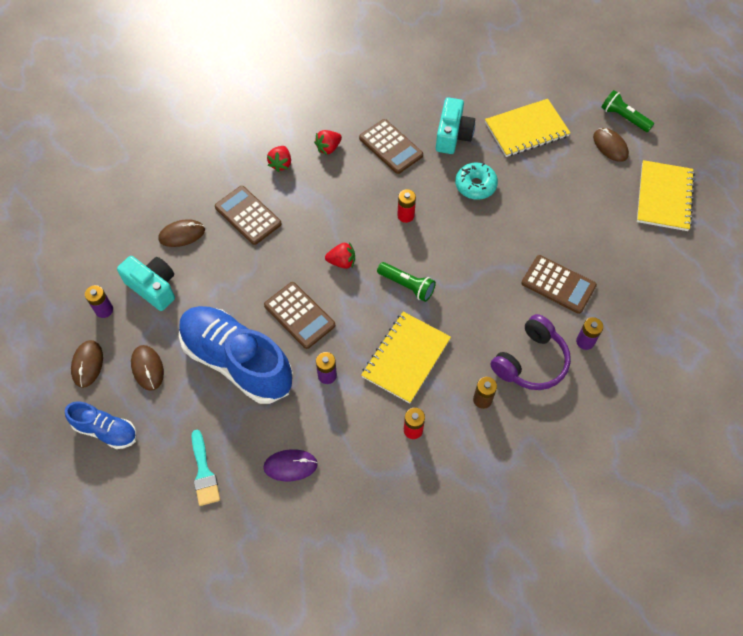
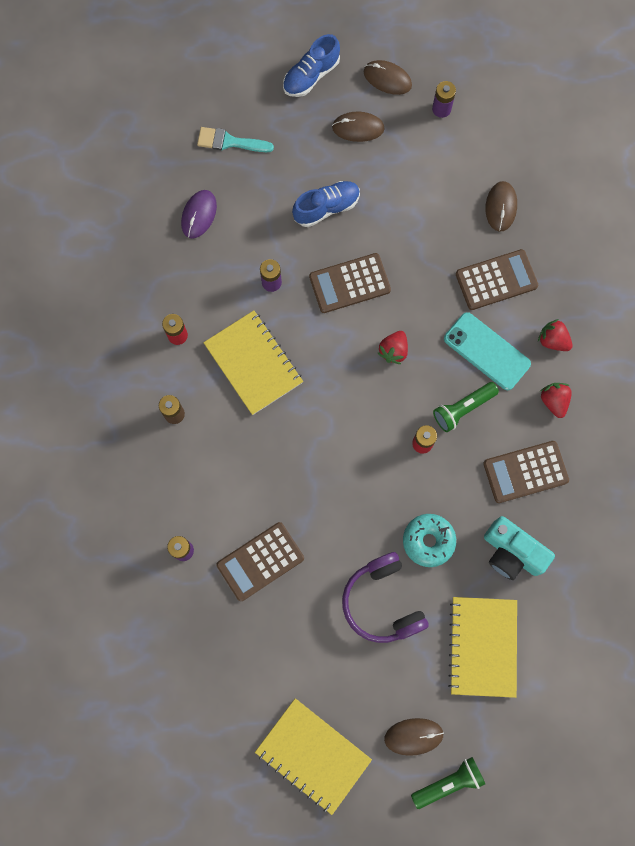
camera: 115 degrees right, 15 degrees up
(153, 287) = (447, 160): turquoise camera -> none
(237, 361) = (326, 208): blue shoe -> blue shoe, size x0.51
(310, 201) = (486, 351): none -> turquoise phone
(407, 286) = (334, 403): green flashlight -> green flashlight (462, 408)
(531, 361) = (189, 482): purple headphones -> purple headphones (382, 602)

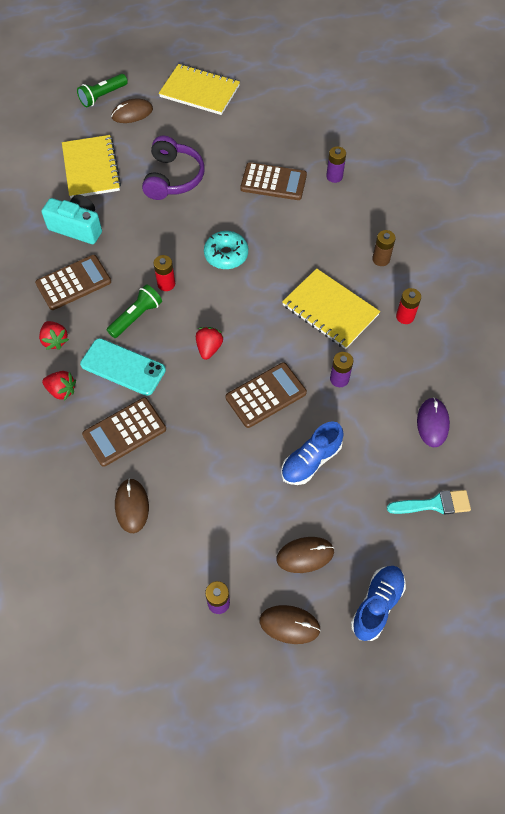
camera: 165 degrees right, 15 degrees down
(260, 561) = (273, 182): brown calculator -> brown calculator turned 60 degrees clockwise
(382, 602) = (173, 178): purple headphones -> purple headphones turned 45 degrees clockwise
(428, 541) = (146, 221): turquoise donut -> turquoise donut (226, 255)

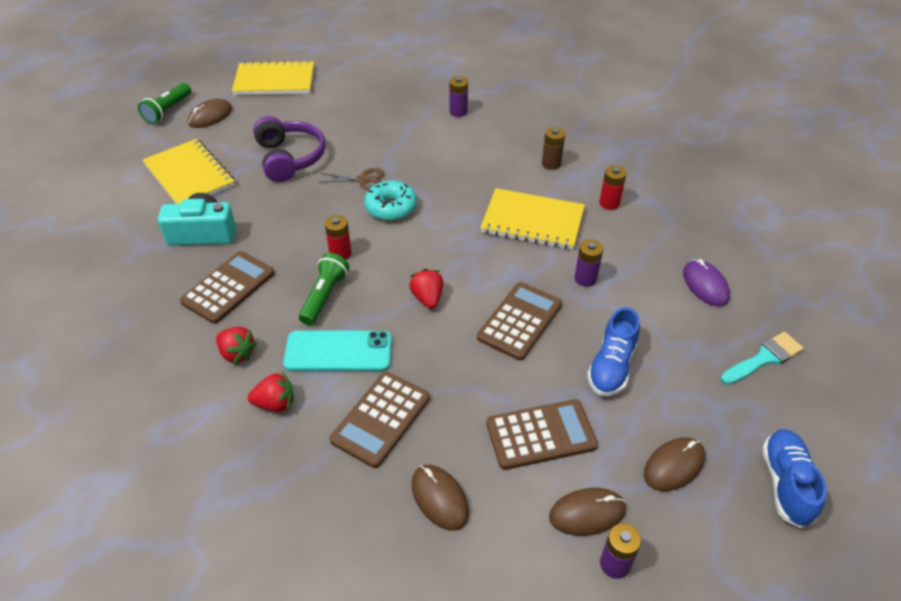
camera: 25 degrees left, 15 degrees down
(219, 220) = (363, 180): none -> brown scissors
(273, 182) = (400, 132): brown calculator -> brown calculator (541, 435)
(289, 625) = (711, 550): brown mouse -> brown mouse (587, 513)

